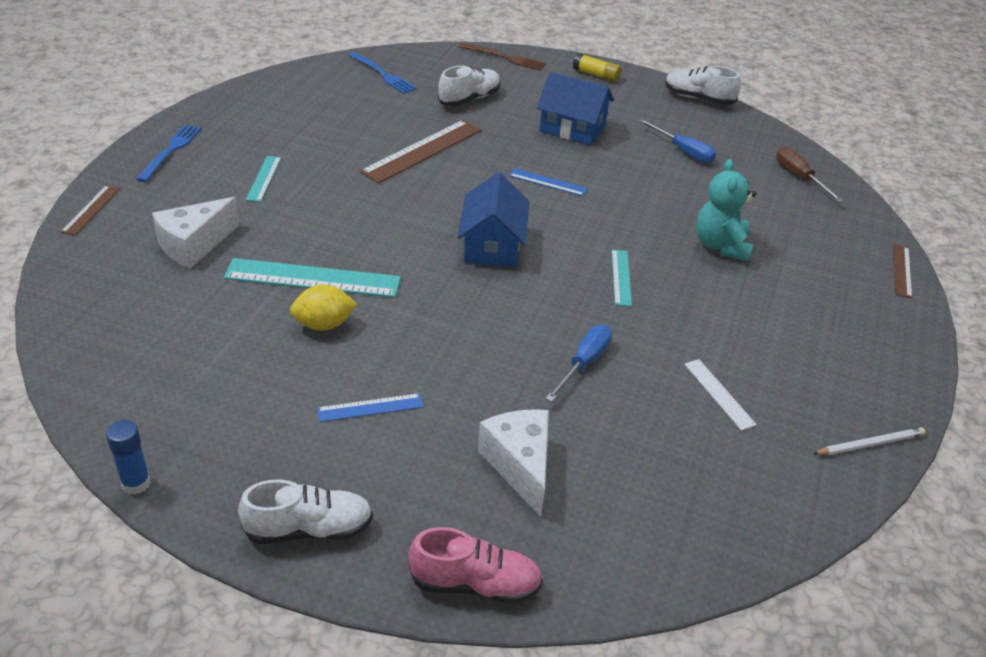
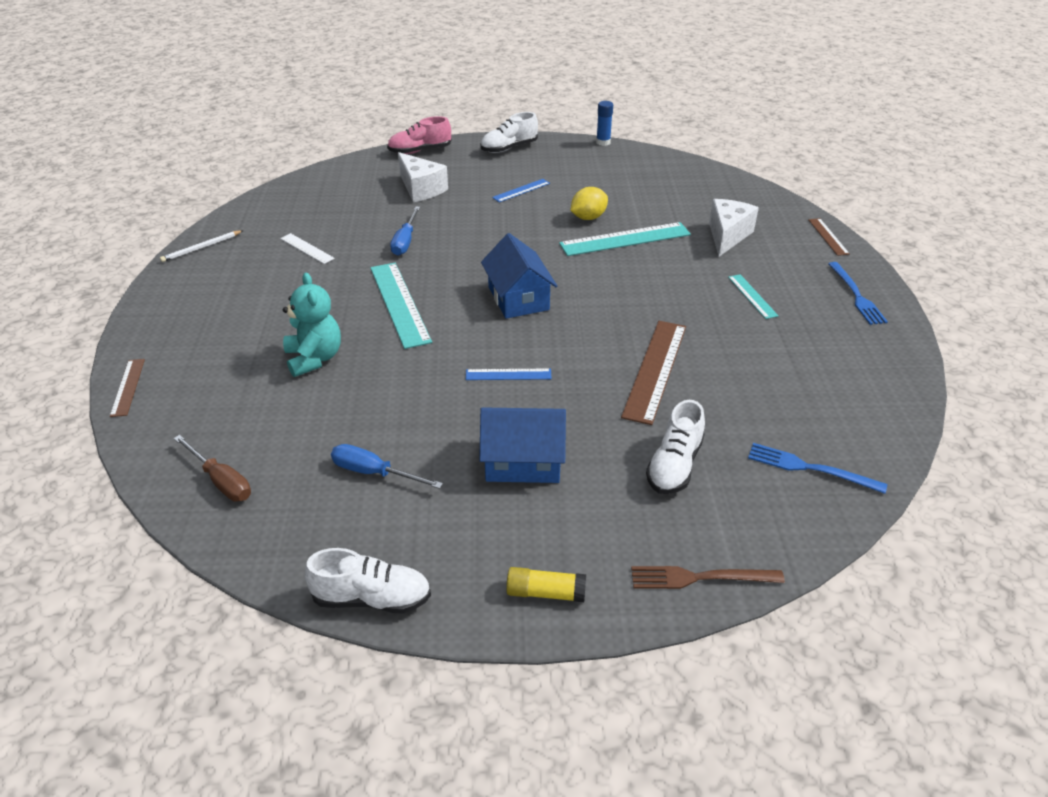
camera: 160 degrees right, 0 degrees up
(621, 277) = (399, 303): turquoise ruler -> turquoise ruler, size x1.90

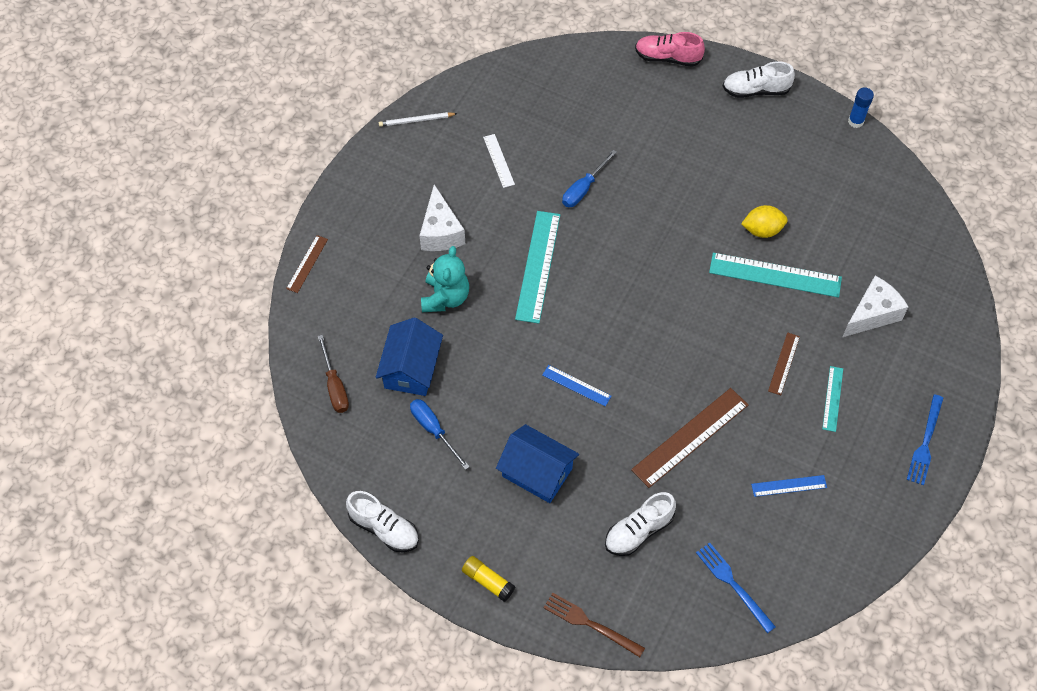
camera: 30 degrees right, 20 degrees up
(421, 189) = (636, 119): white cheese -> white cheese (441, 232)
(518, 298) = (635, 305): blue house -> blue house (411, 368)
(521, 190) = (726, 162): blue ruler -> blue ruler (789, 486)
(828, 236) = (967, 360): brown ruler -> brown ruler (784, 363)

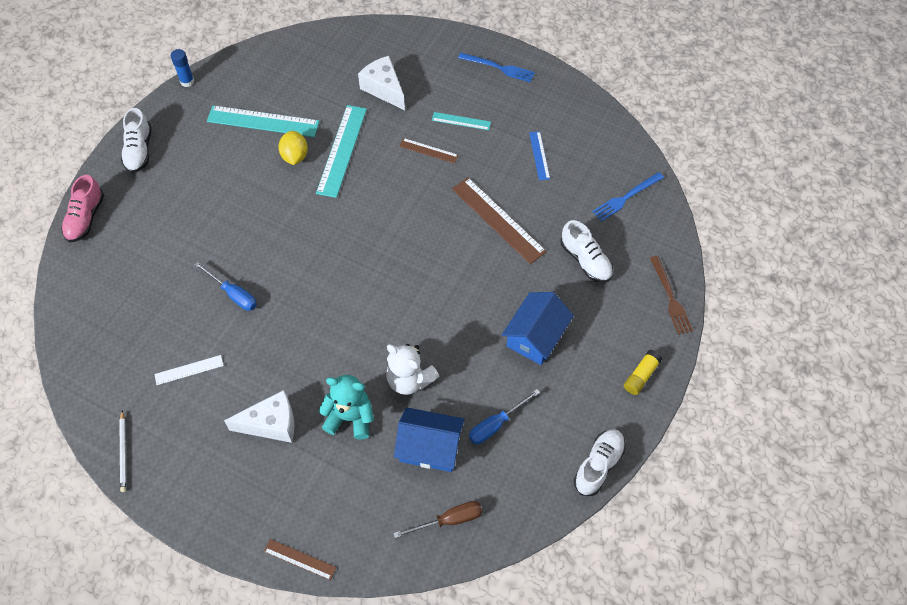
camera: 90 degrees left, 0 degrees up
(486, 349) = (409, 379): none -> white teddy bear
(538, 266) = (319, 334): turquoise ruler -> turquoise ruler (263, 121)
(576, 385) = (448, 304): blue ruler -> none
(590, 624) = (670, 297): brown fork -> brown fork turned 45 degrees counterclockwise

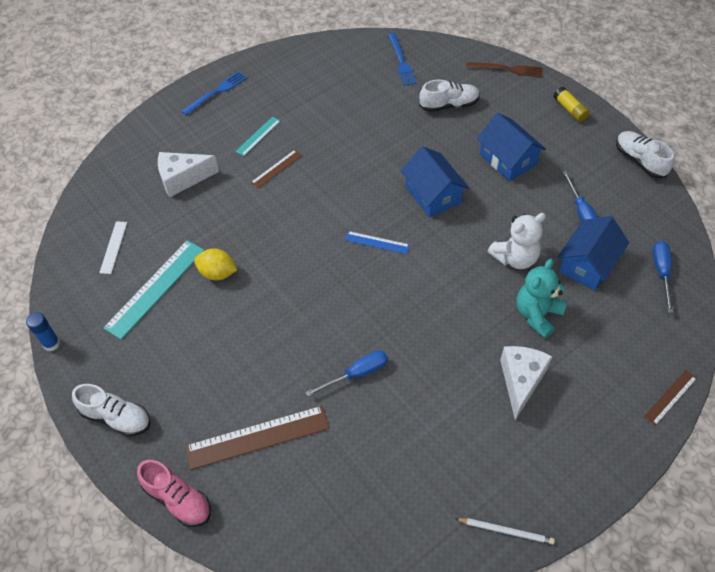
camera: 65 degrees left, 5 degrees down
(189, 370) = (430, 440): white ruler -> white ruler (113, 247)
(341, 150) = (235, 233): turquoise ruler -> none
(449, 520) = (661, 272): brown screwdriver -> blue screwdriver
(457, 285) = (433, 194): none -> blue house
(498, 220) = (379, 145): brown ruler -> brown ruler (257, 437)
(539, 155) = (328, 98): blue ruler -> blue ruler (377, 242)

